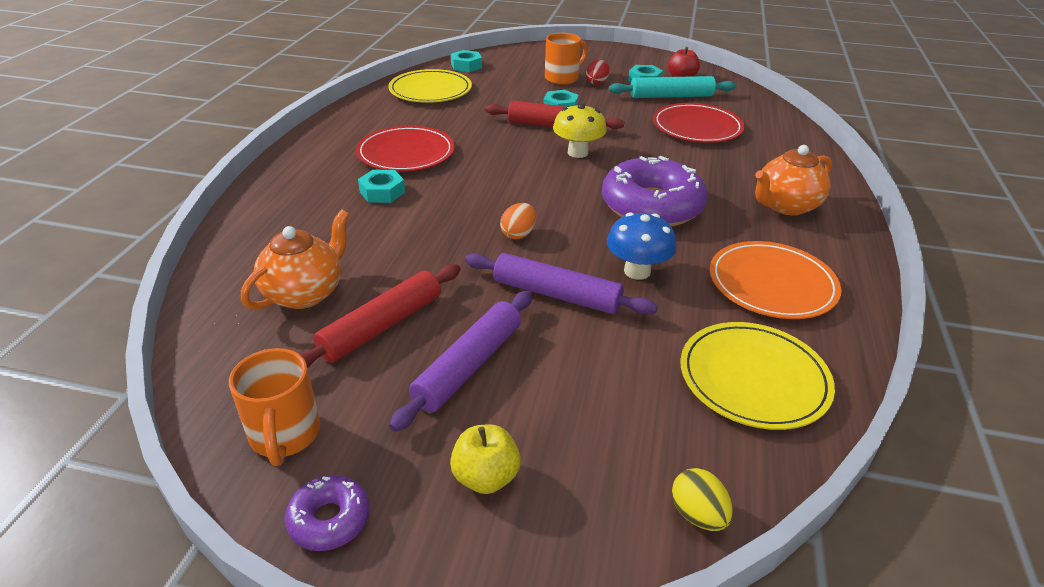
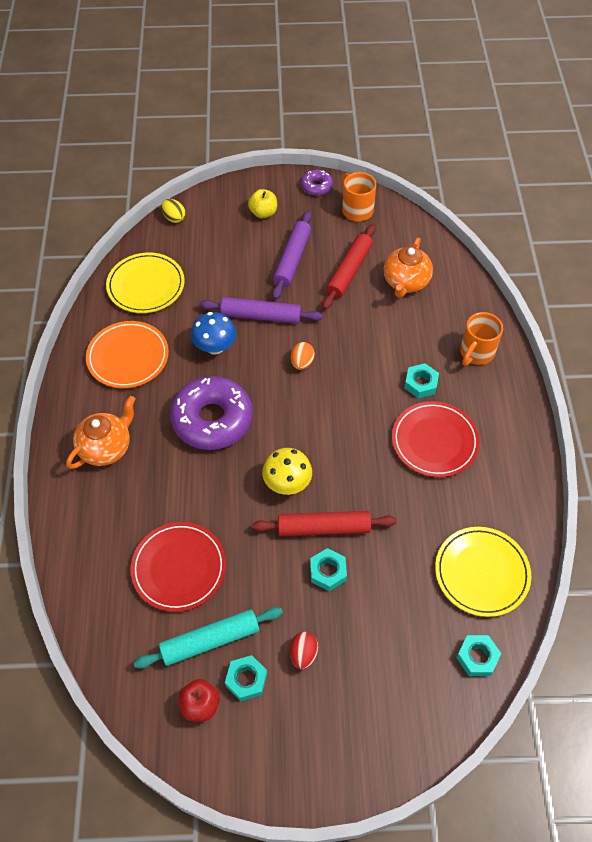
camera: 165 degrees right, 20 degrees up
(563, 78) = (347, 655): orange mug -> orange mug (476, 353)

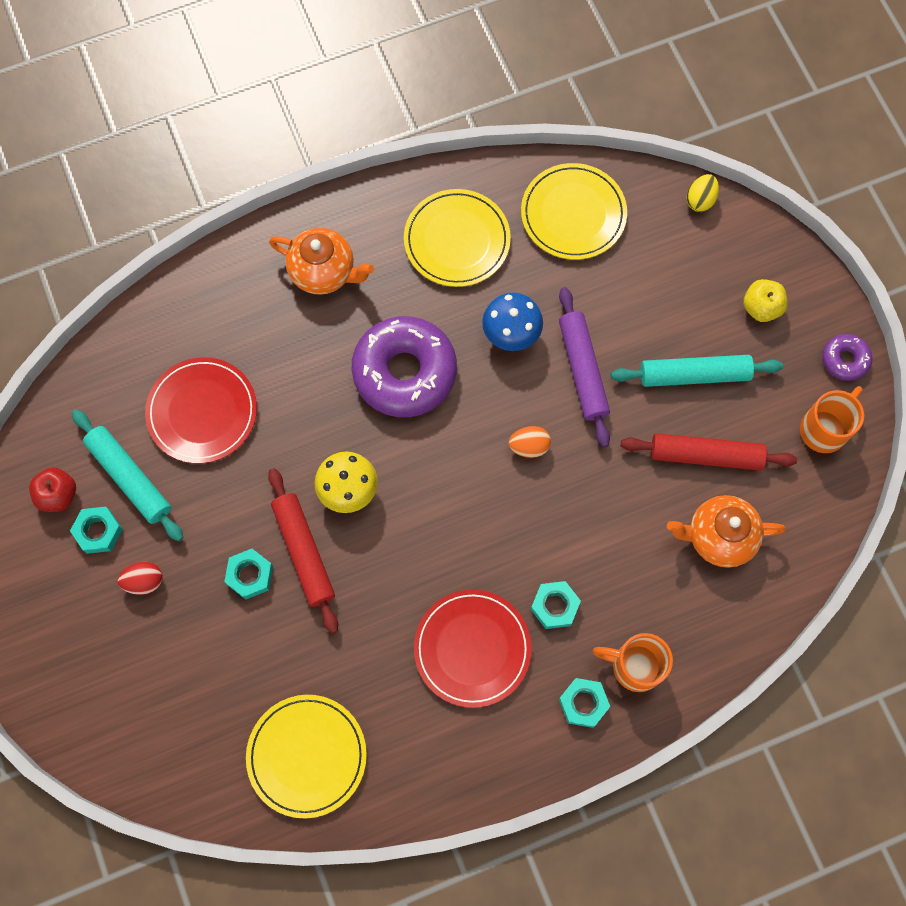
camera: 70 degrees right, 15 degrees up
(128, 357) = (457, 240): orange plate -> yellow plate
(292, 259) = (694, 375): purple rolling pin -> turquoise rolling pin
(477, 657) = (198, 777): turquoise nut -> turquoise nut (583, 703)

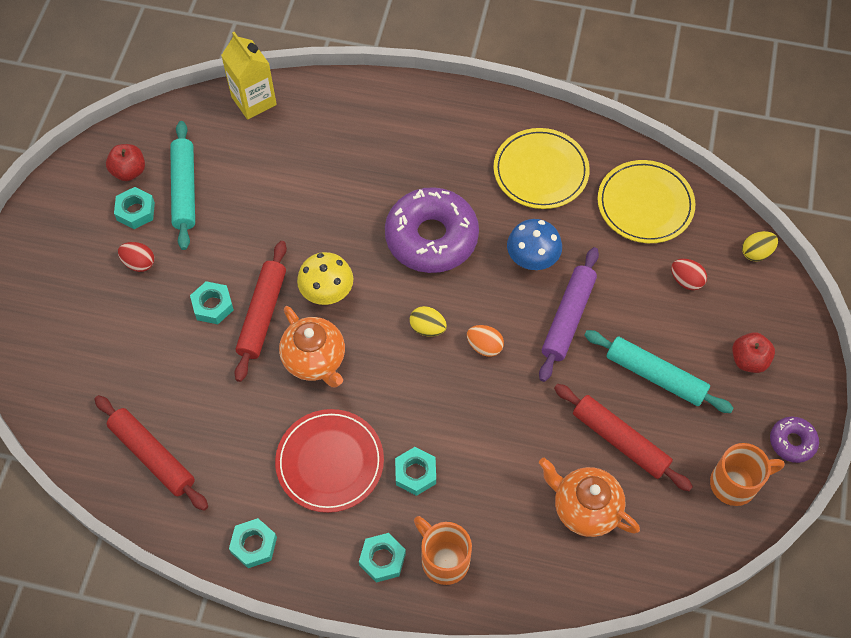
camera: 35 degrees right, 10 degrees down
(126, 341) = (254, 101): none -> yellow carton
(202, 412) = (267, 177): red plate -> none
(307, 756) = (153, 455): yellow plate -> red rolling pin
(324, 272) = (426, 136): orange teapot -> orange teapot (315, 360)
(462, 771) = (254, 545): none -> turquoise nut
(466, 463) = (427, 328): none -> yellow egg
(659, 266) = (686, 280): none -> red egg
(761, 308) = (748, 360): yellow apple -> red apple

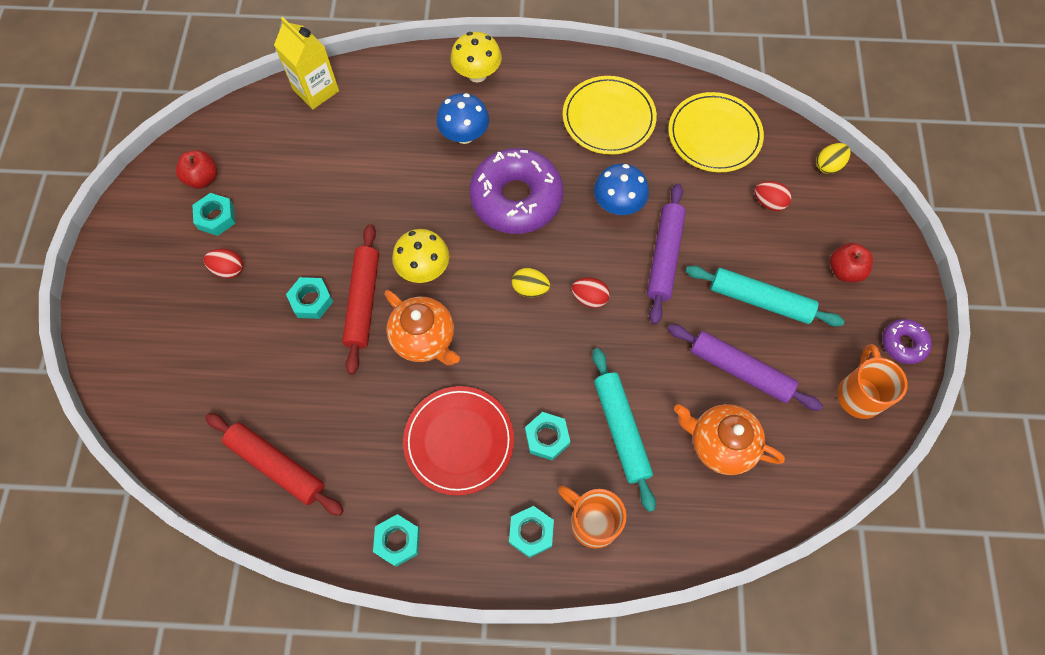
camera: 10 degrees left, 5 degrees up
(184, 190) = (262, 188): turquoise rolling pin -> turquoise rolling pin (621, 430)
(392, 167) = (464, 135): none -> blue mushroom
(417, 107) = (477, 74): none -> yellow mushroom
(484, 346) = (589, 298): orange egg -> red egg
(620, 441) = (740, 370): red rolling pin -> purple rolling pin
(735, 483) = (859, 394): orange mug -> orange mug turned 60 degrees counterclockwise

